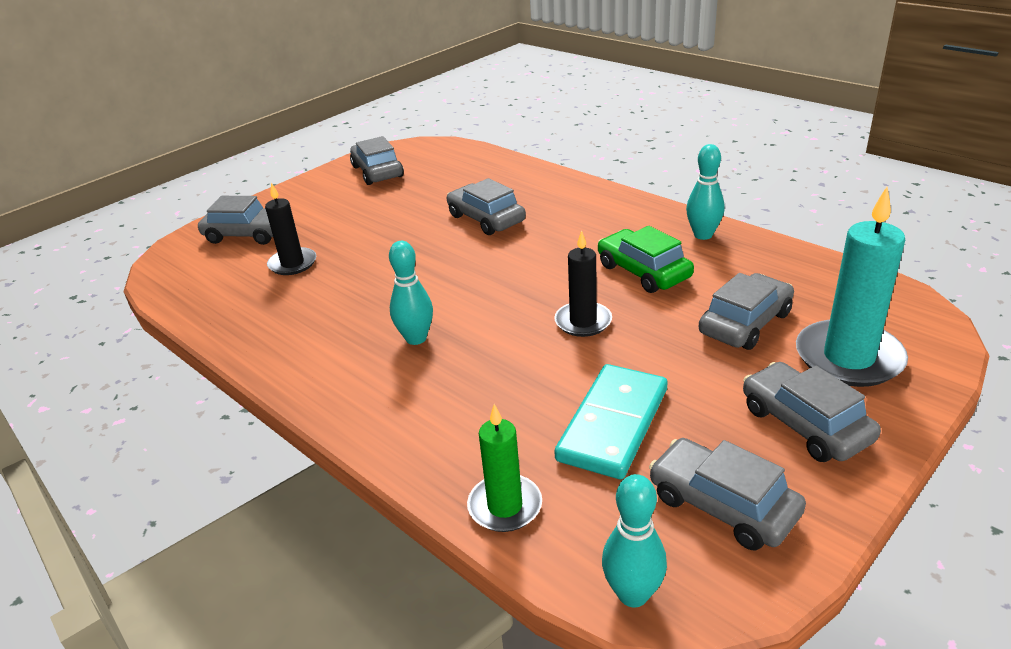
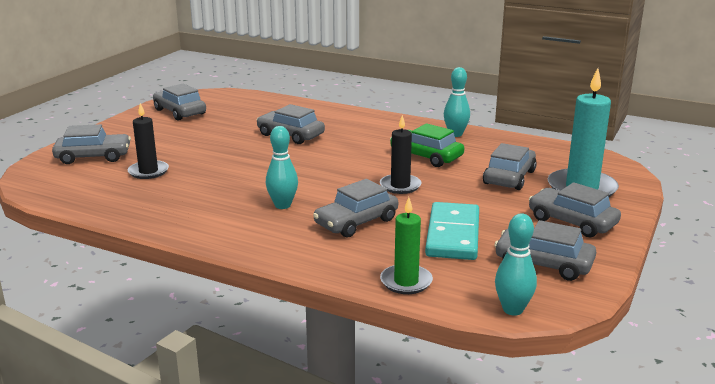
camera: 20 degrees left, 10 degrees down
(493, 381) = (356, 222): none -> grey car

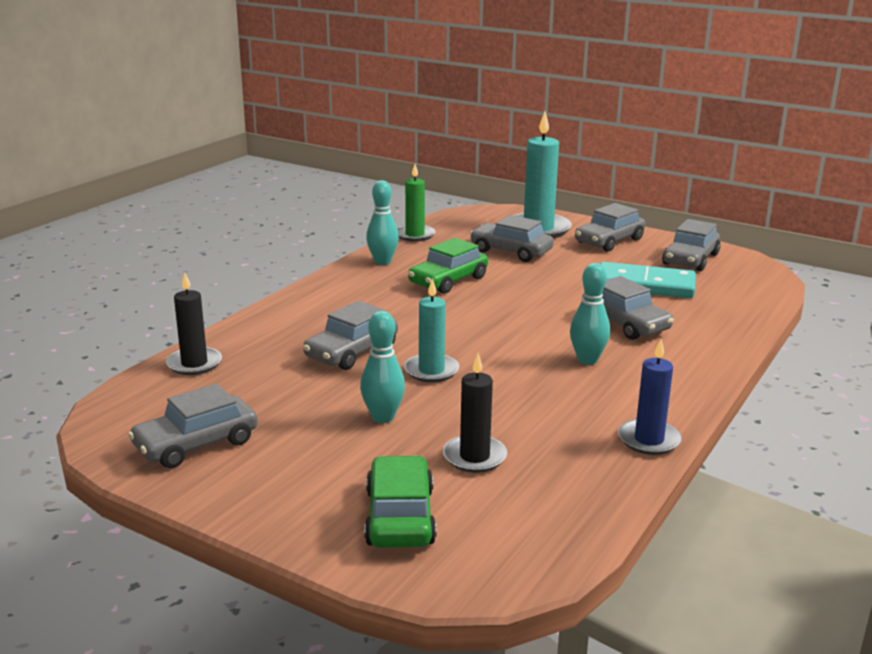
camera: 85 degrees left, 0 degrees up
(93, 156) = (399, 517): grey car -> green car
(155, 223) = (649, 440): none -> blue candle
(263, 157) = (431, 371): none -> turquoise candle
(400, 186) = (531, 298): black candle -> black candle (194, 364)
(406, 282) = (742, 310): green candle -> green candle (415, 235)
(513, 309) = (770, 277): turquoise bowling pin -> turquoise bowling pin (383, 417)

